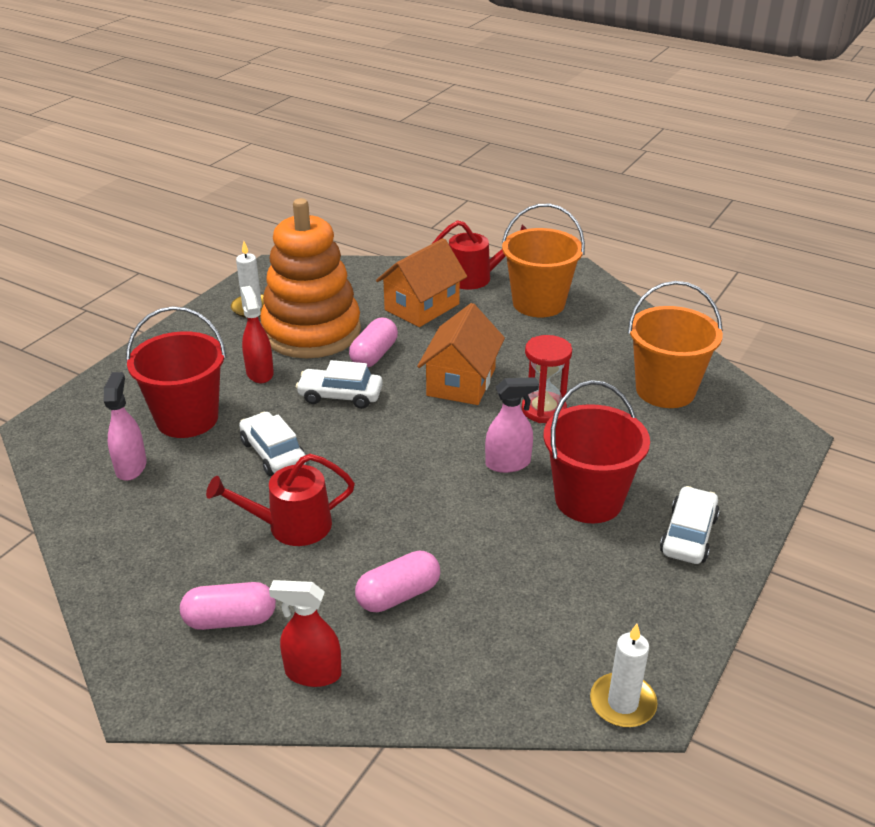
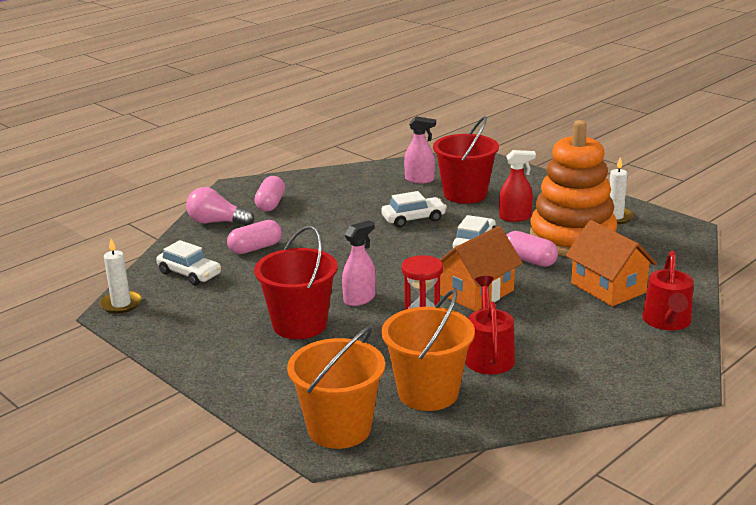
camera: 105 degrees right, 10 degrees down
(291, 526) = (337, 221): red watering can -> red watering can (488, 355)
(312, 673) = (217, 222): red spray bottle -> pink light bulb
(398, 595) = (255, 248): pink capsule -> pink capsule turned 75 degrees clockwise
(461, 382) = (477, 293): orange house -> orange house turned 75 degrees counterclockwise
(508, 463) = (359, 299): pink spray bottle -> pink spray bottle turned 135 degrees counterclockwise
(538, 303) = (608, 350): orange bucket -> orange bucket (339, 429)
(688, 535) = (236, 359): white car -> white car (189, 274)

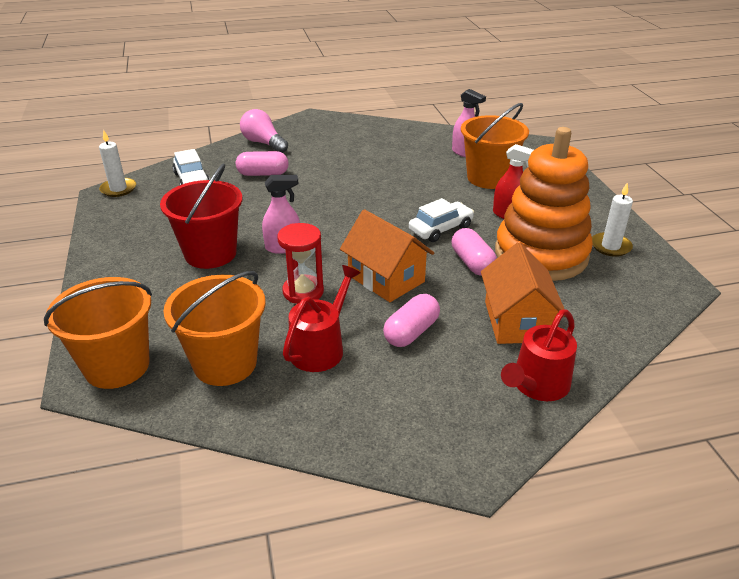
camera: 30 degrees right, 10 degrees up
(270, 204) = (320, 139): pink capsule -> pink capsule (411, 332)
(413, 219) = (416, 187): white car -> none
(465, 194) = (489, 178): red bucket -> orange bucket
(477, 293) = (386, 279): orange house -> orange house turned 60 degrees clockwise

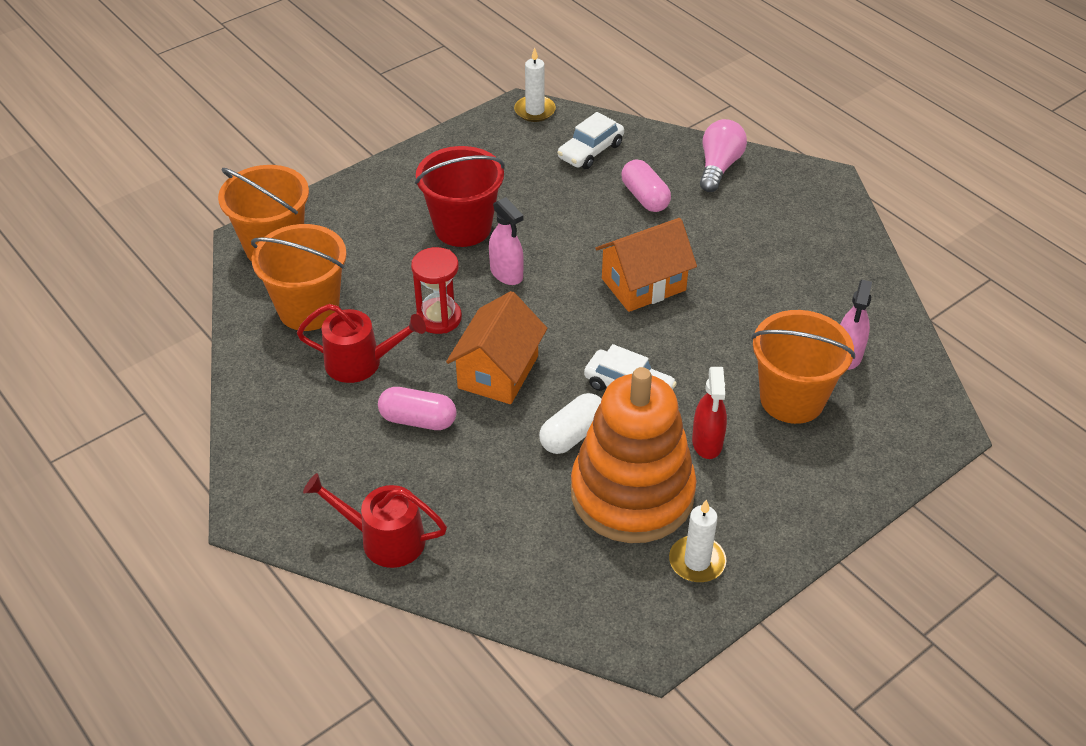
camera: 65 degrees right, 10 degrees up
(472, 263) = (572, 435): pink capsule -> white capsule
(517, 321) = (482, 500): orange house -> orange house (643, 284)

